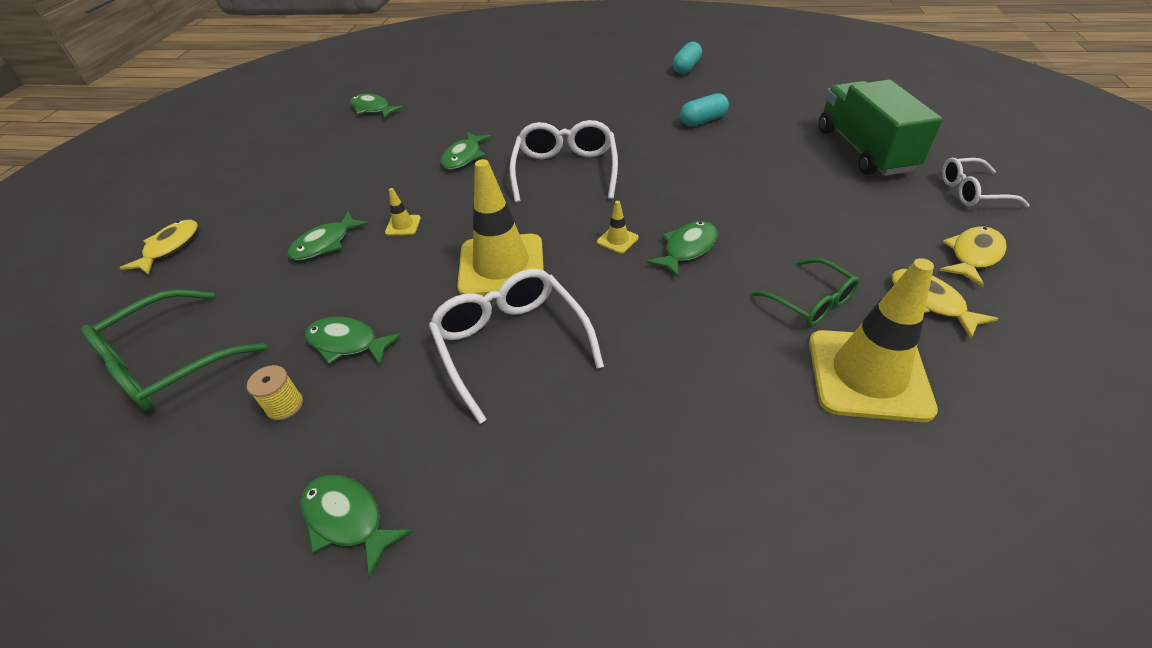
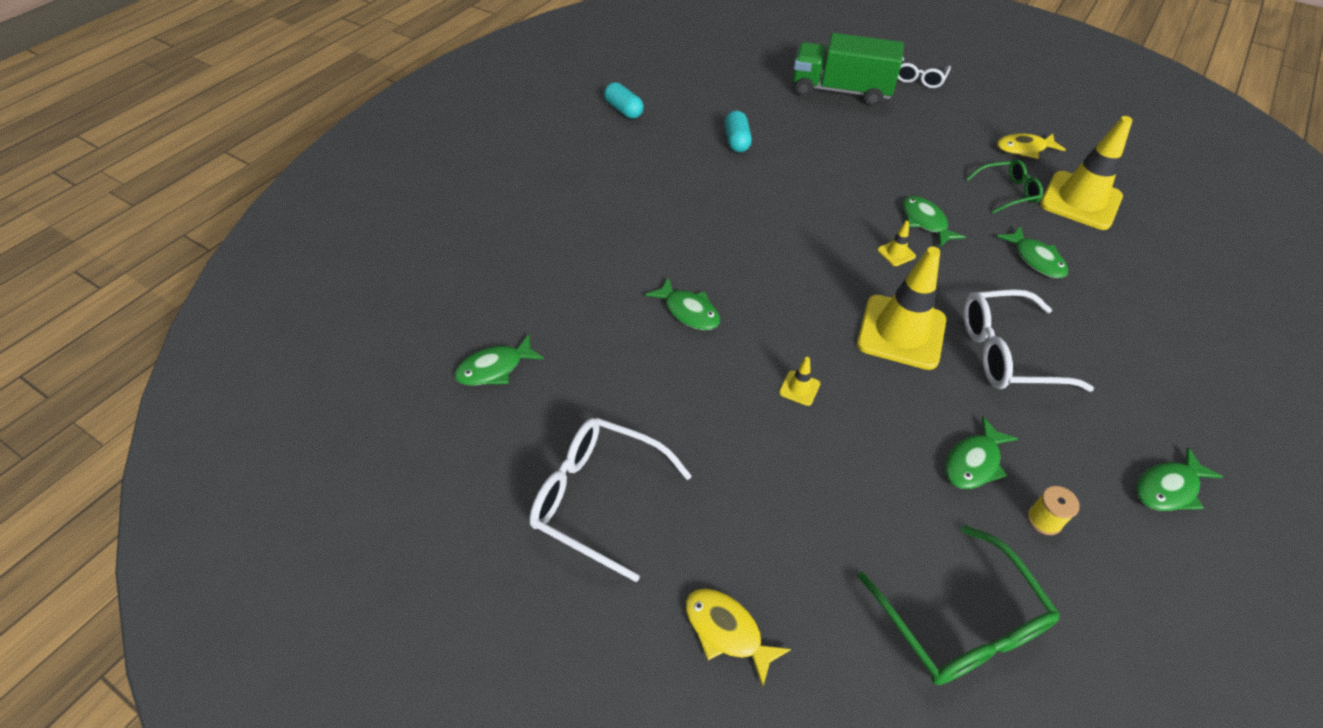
camera: 70 degrees left, 5 degrees up
(325, 244) = (801, 460): green fish -> green fish (1036, 259)
(565, 171) = (768, 249): white glasses -> white glasses (599, 499)
(973, 256) = (986, 112): yellow fish -> none

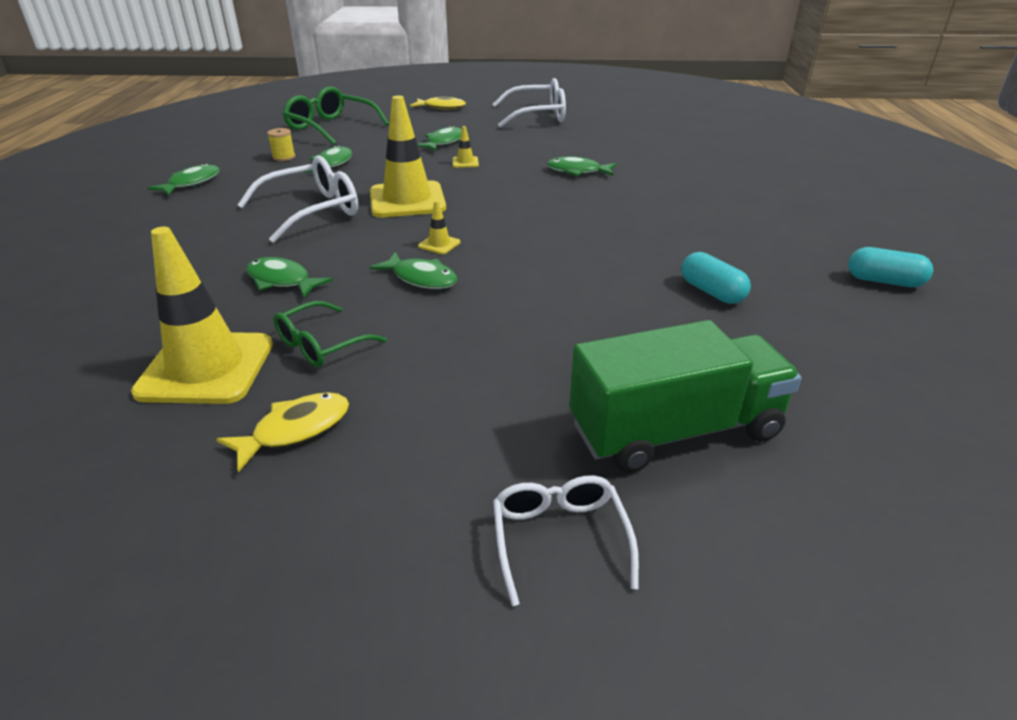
camera: 150 degrees right, 15 degrees down
(495, 368) = (654, 129): green fish -> green fish (443, 142)

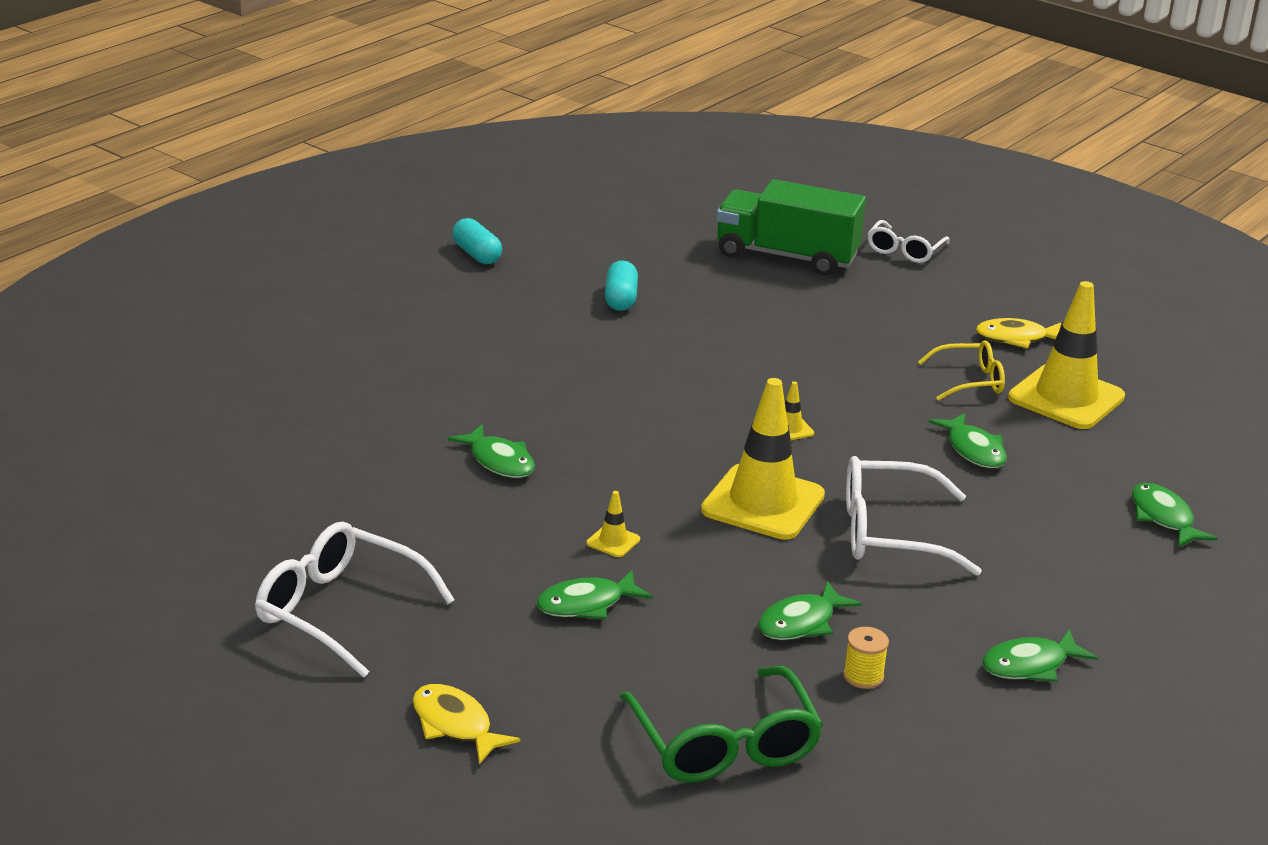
camera: 145 degrees left, 5 degrees down
(322, 344) = (968, 381): green glasses -> yellow glasses
(421, 278) = (843, 401): green fish -> green fish (1163, 518)

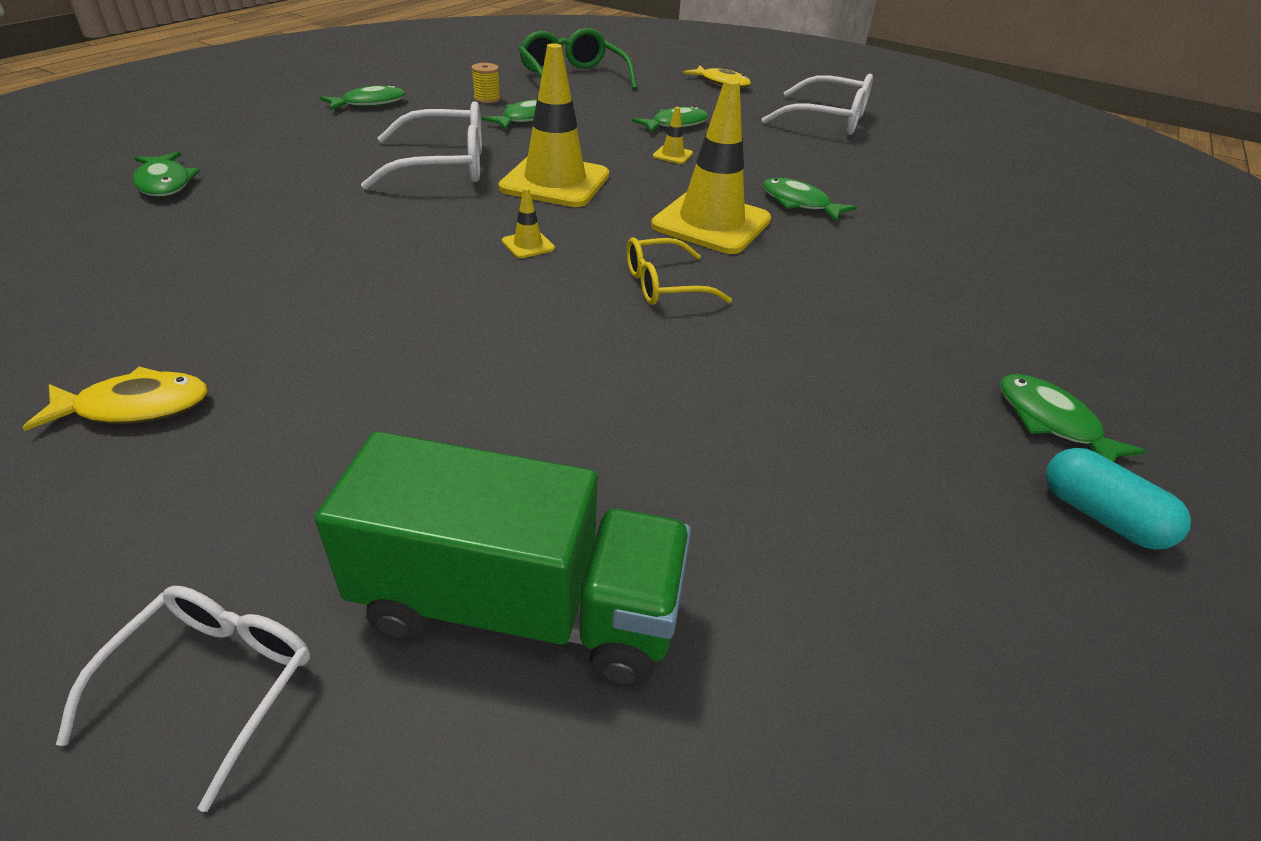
camera: 170 degrees right, 10 degrees up
(620, 299) = (797, 427): turquoise capsule -> none
(968, 381) = (275, 319): yellow glasses -> yellow glasses (665, 285)
(973, 450) = (324, 234): green fish -> green fish (1051, 422)
(1066, 397) = (147, 304): yellow traffic cone -> yellow traffic cone (711, 223)

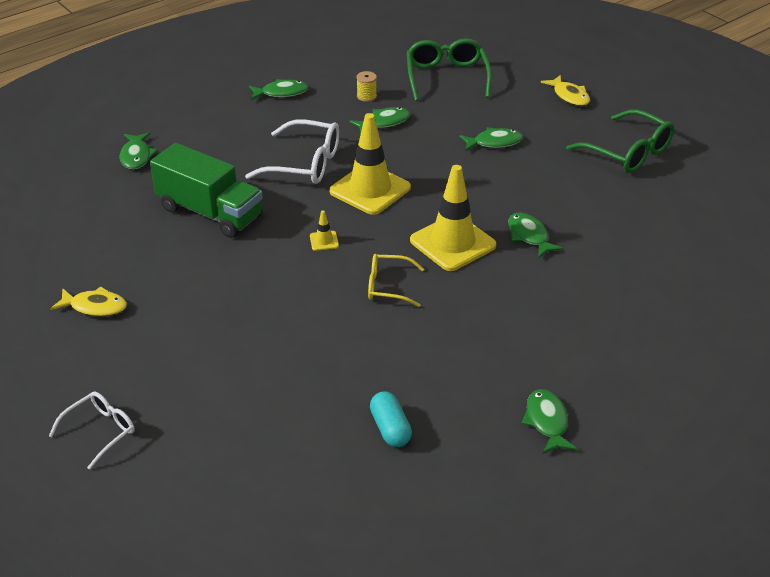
camera: 25 degrees right, 0 degrees up
(519, 606) = (219, 436): green truck -> green truck (210, 212)
(672, 155) = (469, 175): yellow traffic cone -> none
(827, 120) = (627, 152): white glasses -> green glasses
(1100, 516) = (519, 472): turquoise capsule -> turquoise capsule (390, 428)

